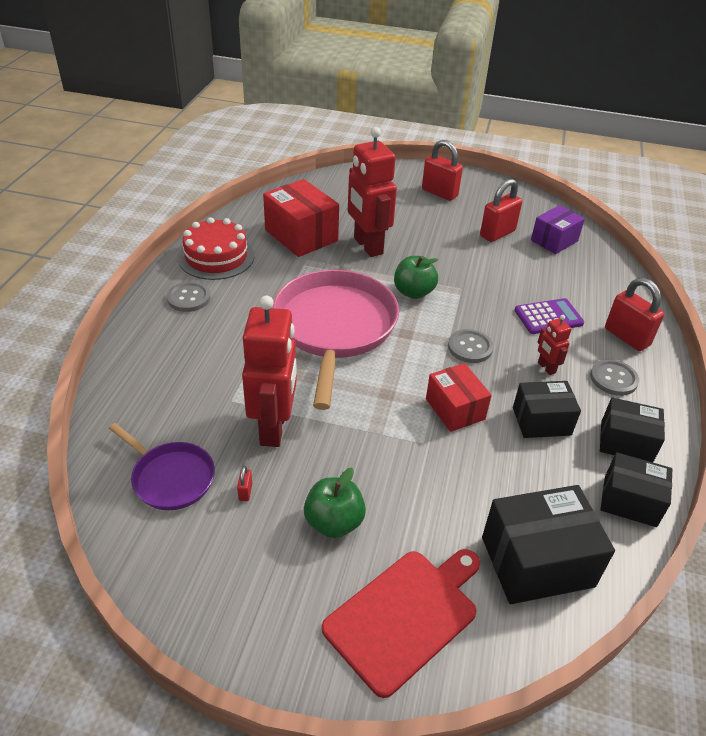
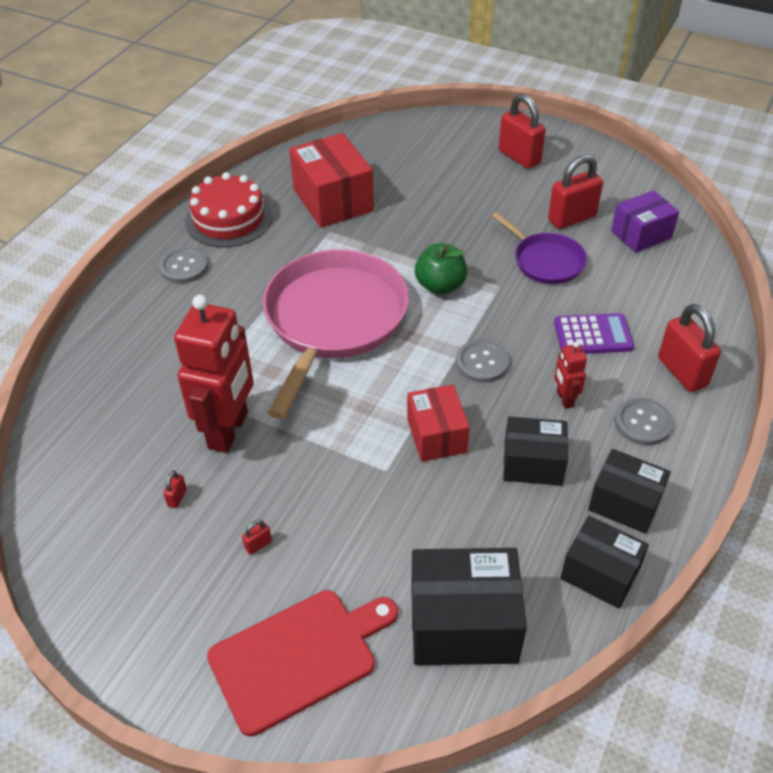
camera: 15 degrees right, 5 degrees up
(171, 478) = (106, 471): purple pan -> purple pan (546, 261)
(334, 522) = (258, 545): green apple -> red padlock
(367, 246) = (406, 221): red robot -> none

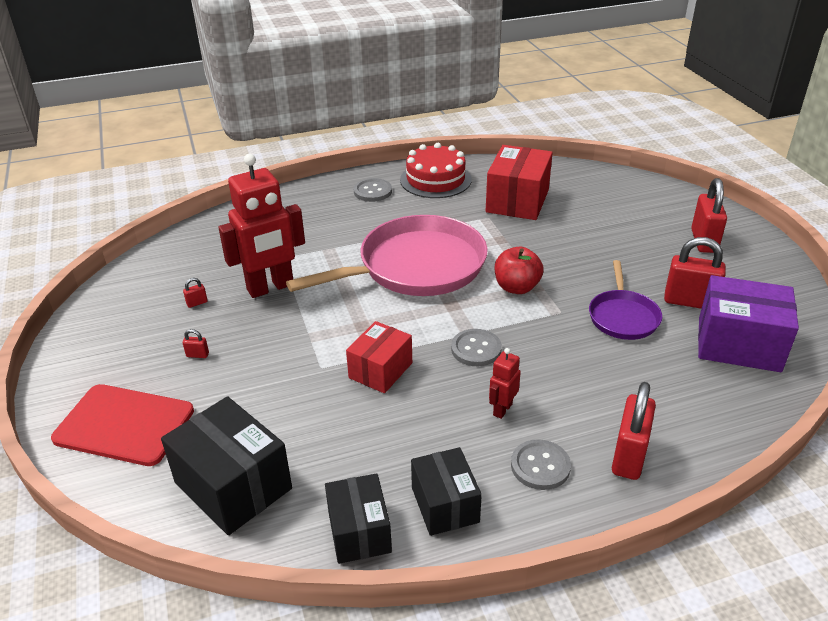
camera: 45 degrees right, 10 degrees down
(440, 286) = (516, 287): green apple -> red apple
(532, 463) = (417, 431): black box -> none
(593, 335) = (588, 385): purple calculator -> none
(641, 234) = (738, 344): purple box -> purple box, size x1.55

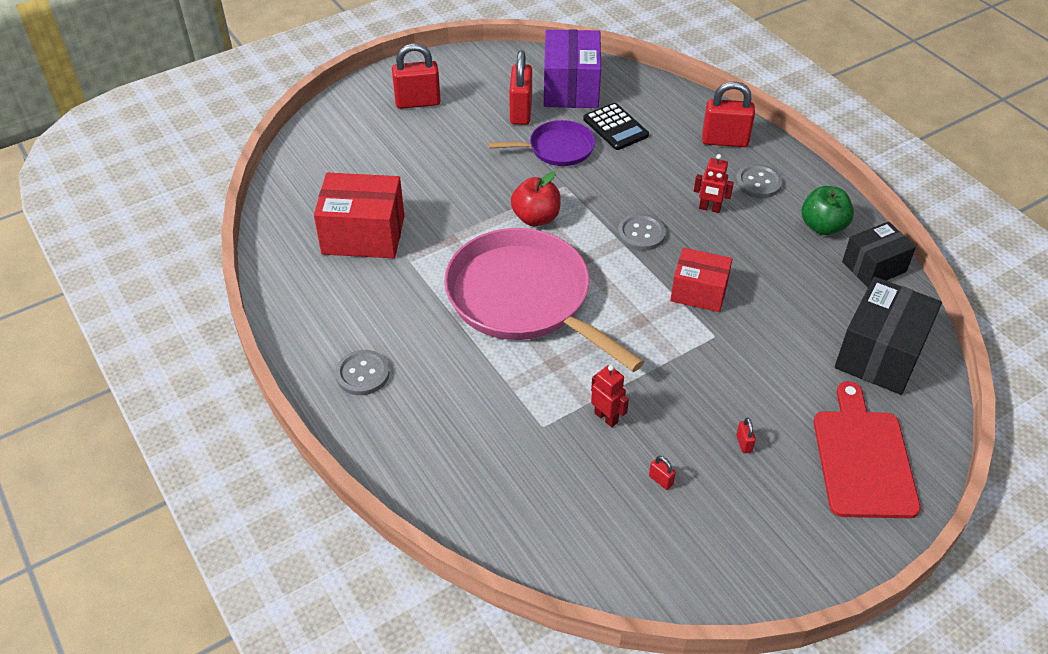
camera: 105 degrees left, 10 degrees up
(270, 288) = (606, 417): red robot -> red robot, size x0.46
(435, 179) = (320, 316): red cake -> none
(445, 505) = (823, 226): black box -> green apple
(660, 365) = (615, 127): none -> black calculator

